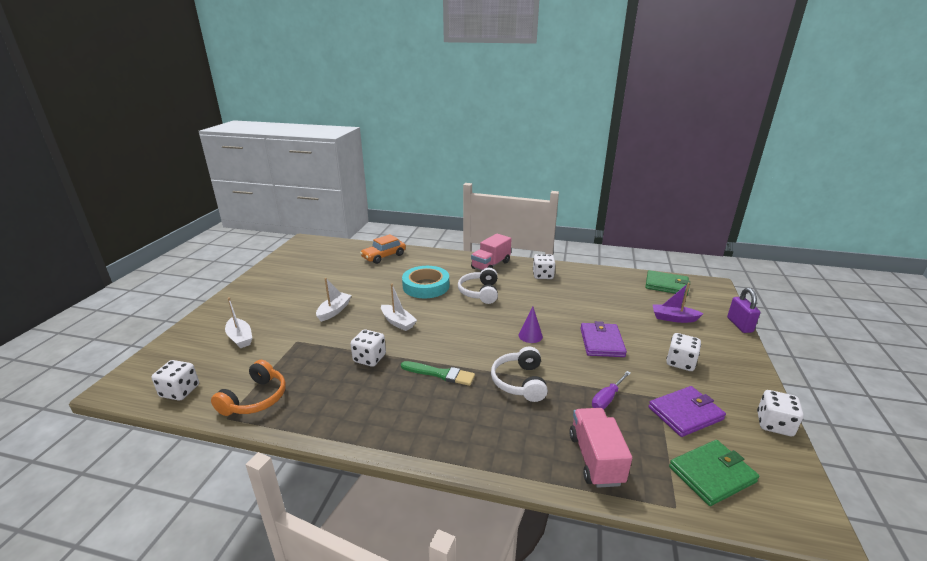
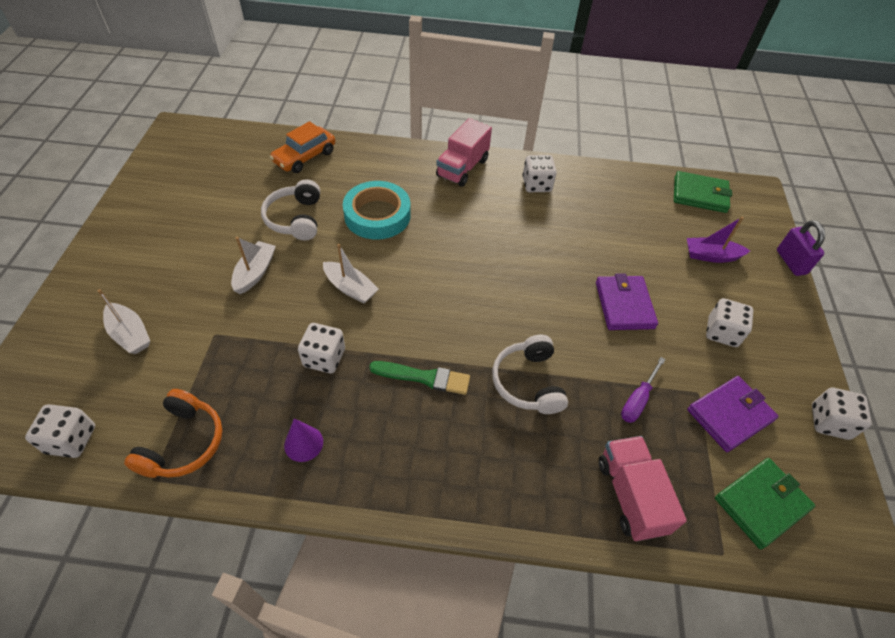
camera: 10 degrees left, 25 degrees up
(480, 292) = (455, 223): white headphones -> white headphones (296, 219)
(530, 335) = (532, 300): purple cone -> purple cone (303, 443)

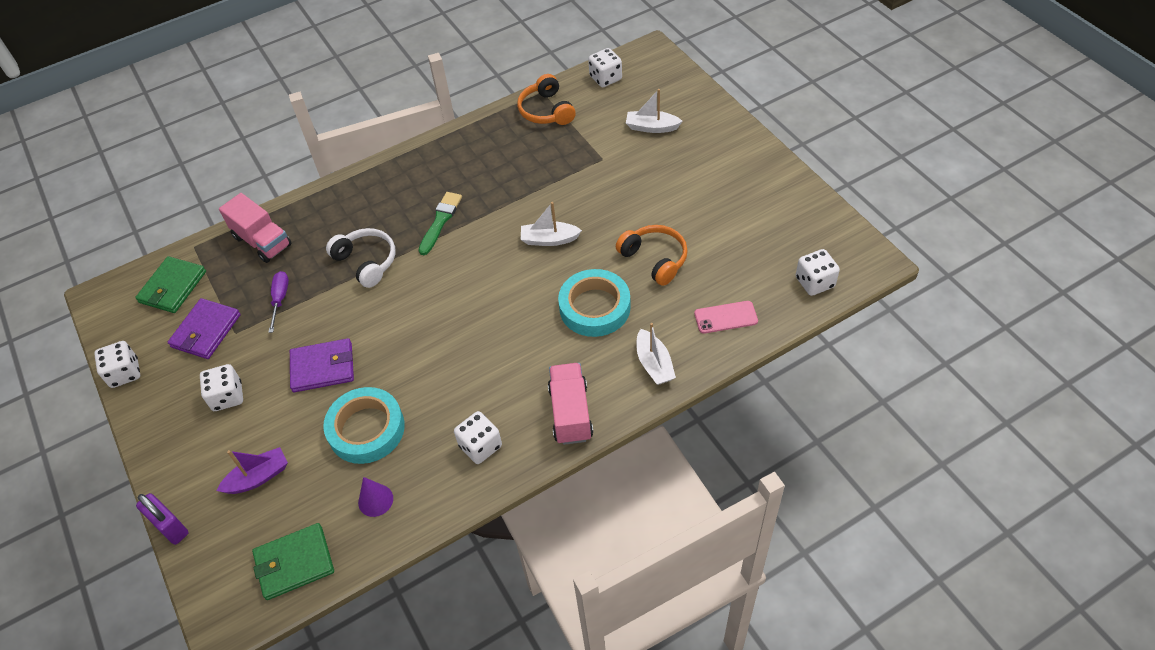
camera: 150 degrees right, 0 degrees up
(255, 272) = (628, 205): white boat -> white boat (654, 364)
(296, 219) = (654, 259): white headphones -> orange headphones
(303, 443) = (480, 149): purple cone -> purple cone (375, 500)
(305, 157) = (725, 317): orange car -> pink phone
(324, 358) = (517, 191): white dice -> white dice (814, 282)
(424, 377) = (440, 221): green brush -> green brush turned 135 degrees clockwise
(611, 239) = (366, 429): none -> turquoise tape
(624, 305) = (323, 367): purple wallet -> purple wallet turned 60 degrees counterclockwise

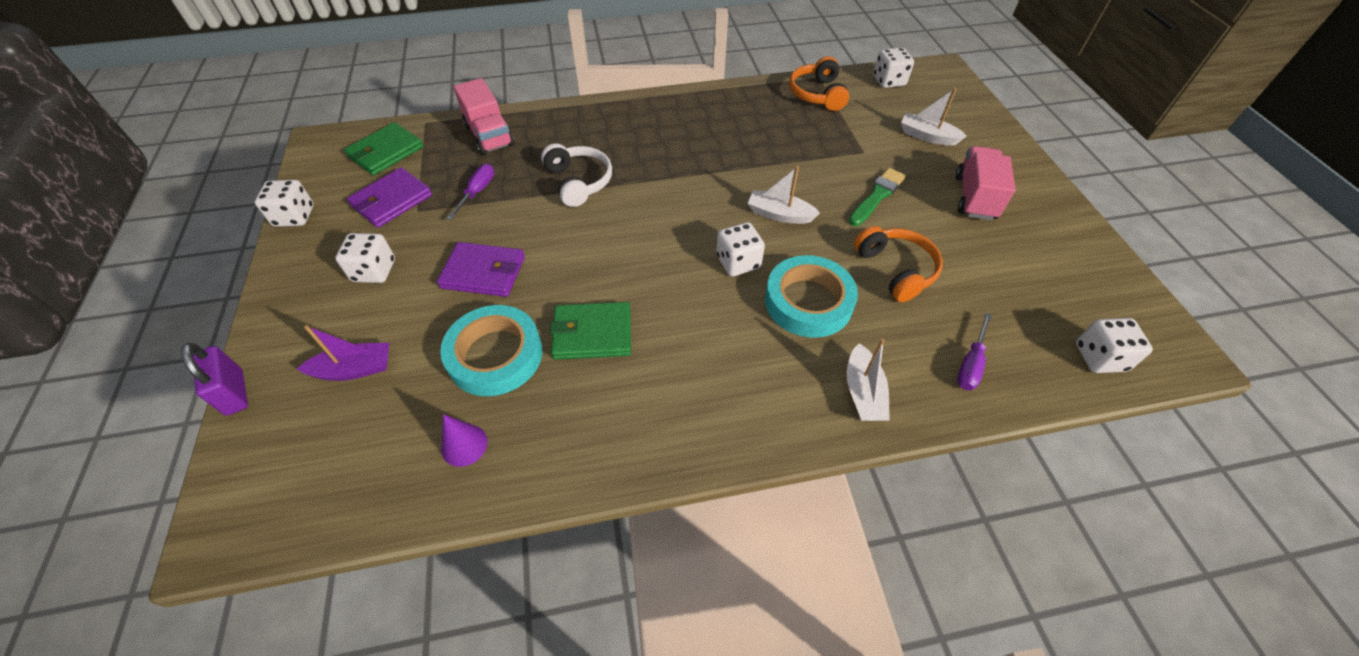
camera: 15 degrees right, 0 degrees up
(294, 563) = (335, 490): green wallet -> green wallet (592, 333)
(440, 221) = (670, 165): green brush -> green brush (877, 196)
(480, 446) = (614, 422): white dice -> white dice (738, 262)
(570, 413) = (738, 419): pink truck -> pink truck (974, 197)
(725, 317) = (970, 364): pink phone -> purple screwdriver

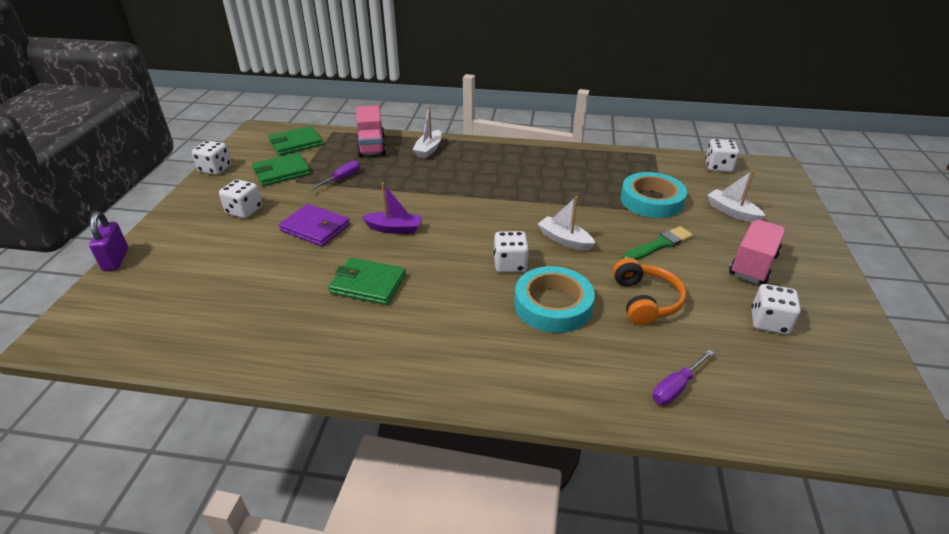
camera: 20 degrees right, 15 degrees down
(354, 369) = (195, 265): purple boat -> purple boat (394, 229)
(391, 200) = (281, 172): purple wallet -> green wallet
(464, 445) = (235, 330): purple cone -> none
(495, 355) = (291, 280): turquoise tape -> turquoise tape (651, 200)
(578, 182) = (417, 187): white headphones -> none
(817, 94) = (647, 165): orange headphones -> none
(863, 392) = (562, 381): white boat -> white boat (428, 150)
(1099, 357) = (813, 417): white dice -> white dice (769, 322)

